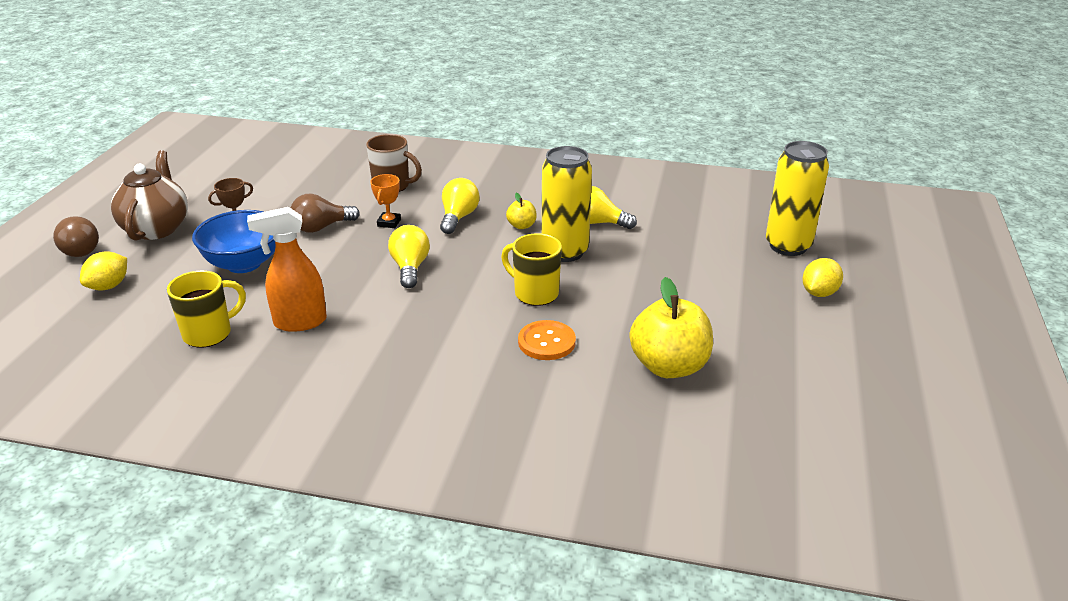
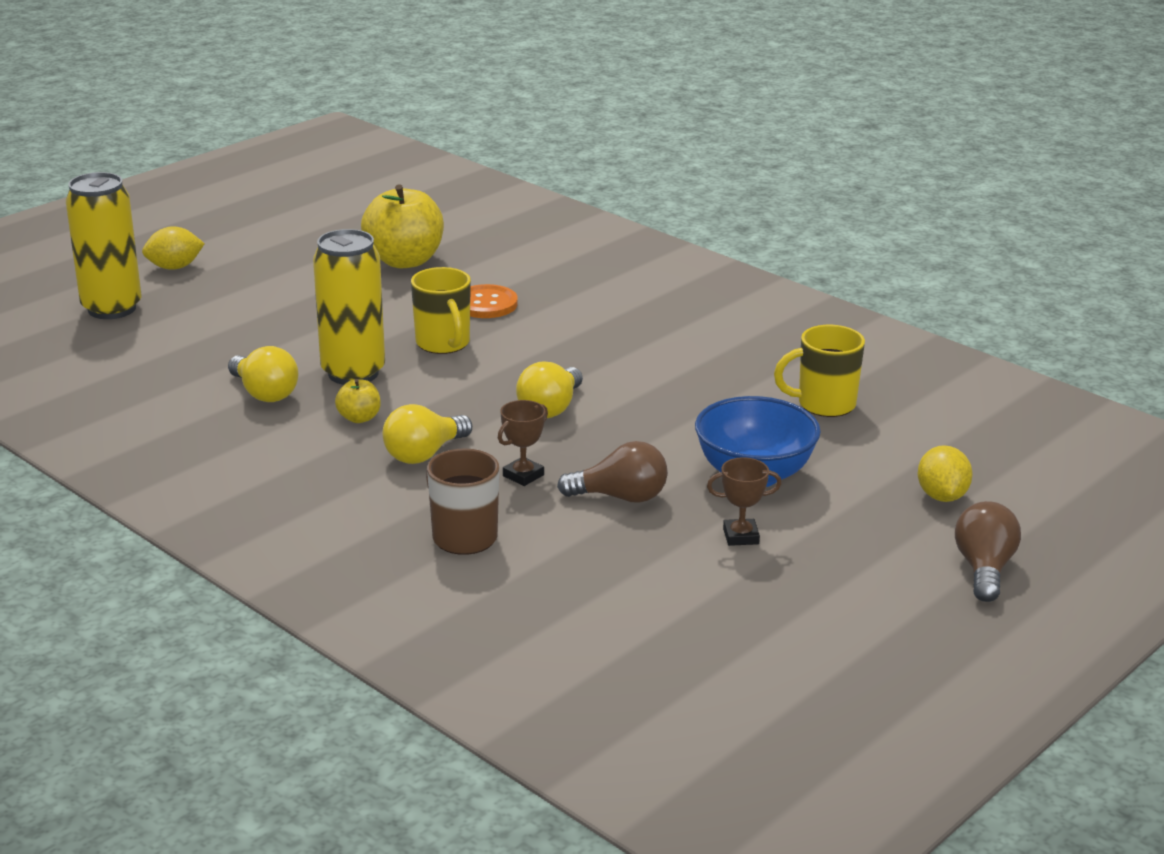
camera: 150 degrees left, 5 degrees down
(109, 286) = (942, 496): yellow lemon -> yellow lemon turned 60 degrees counterclockwise
(157, 228) = (865, 572): brown teapot -> none
(299, 322) = (719, 388): orange spray bottle -> none
(389, 223) = (523, 475): orange trophy -> brown trophy

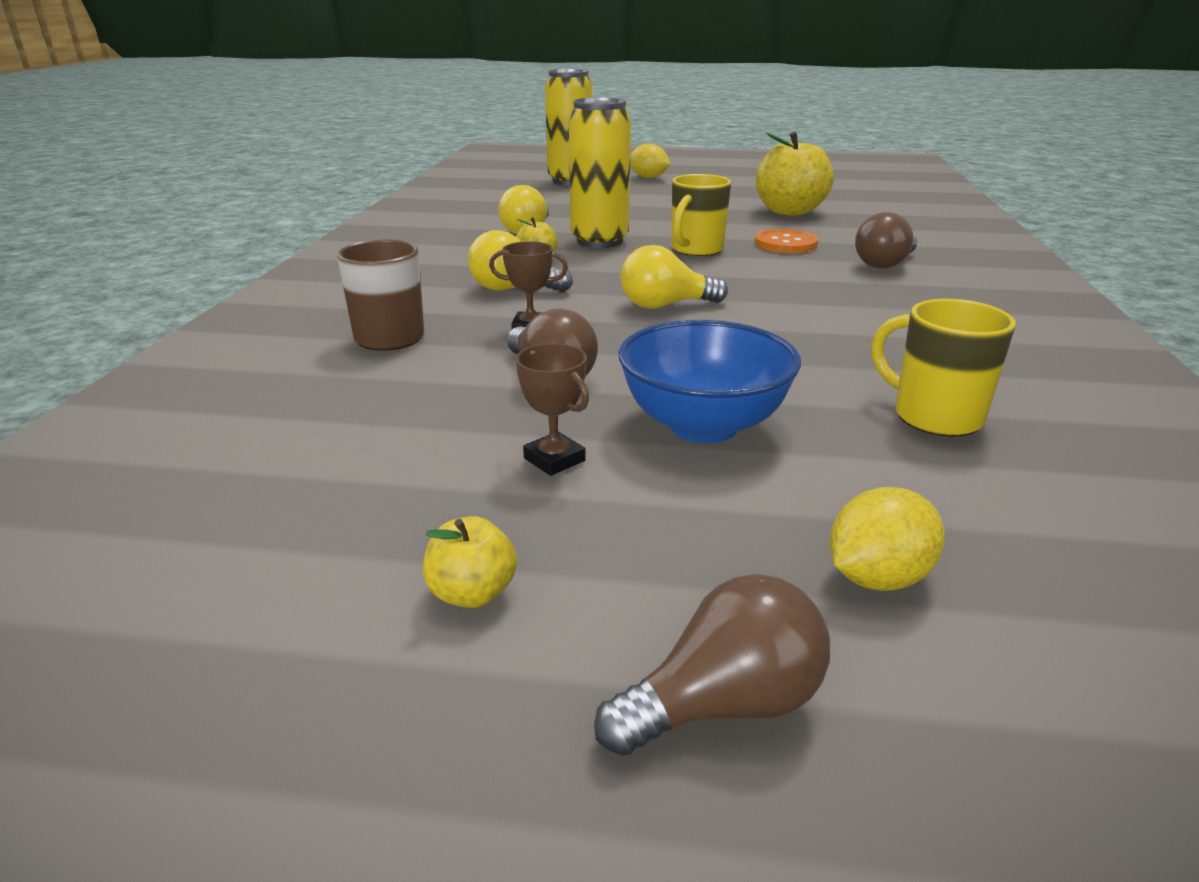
camera: 55 degrees right, 0 degrees up
(586, 293) = (885, 264): none -> brown light bulb
(850, 603) = (472, 593): none -> yellow apple

